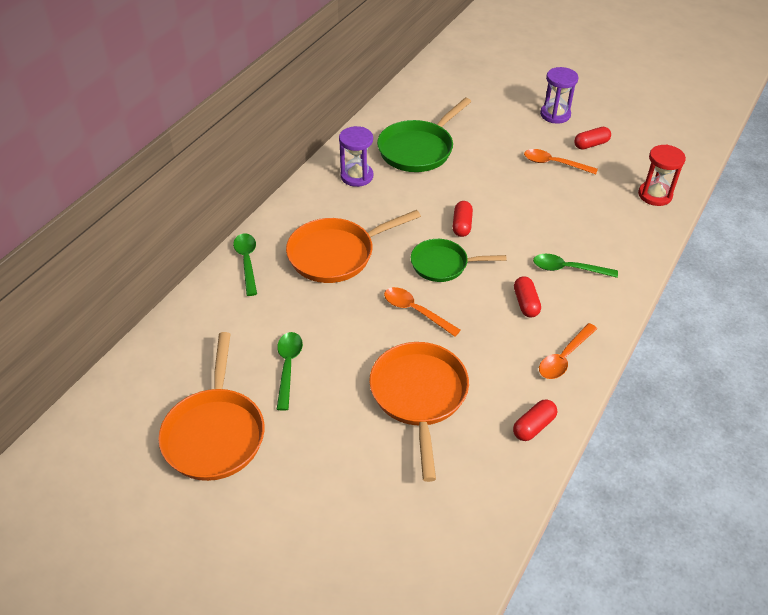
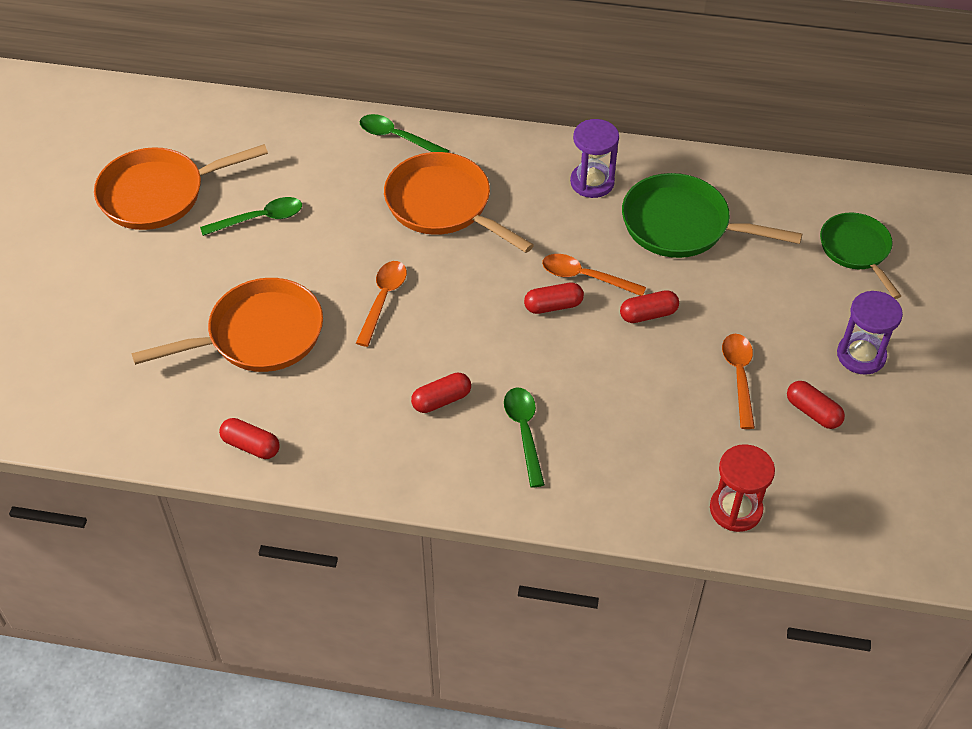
camera: 70 degrees right, 5 degrees up
(247, 261) = (396, 137): green spoon -> green spoon turned 120 degrees counterclockwise
(443, 264) = (472, 305): green pan -> green pan (856, 250)
(488, 185) = (648, 314): none -> red capsule
(564, 358) = (365, 455): orange spoon -> orange spoon (584, 277)

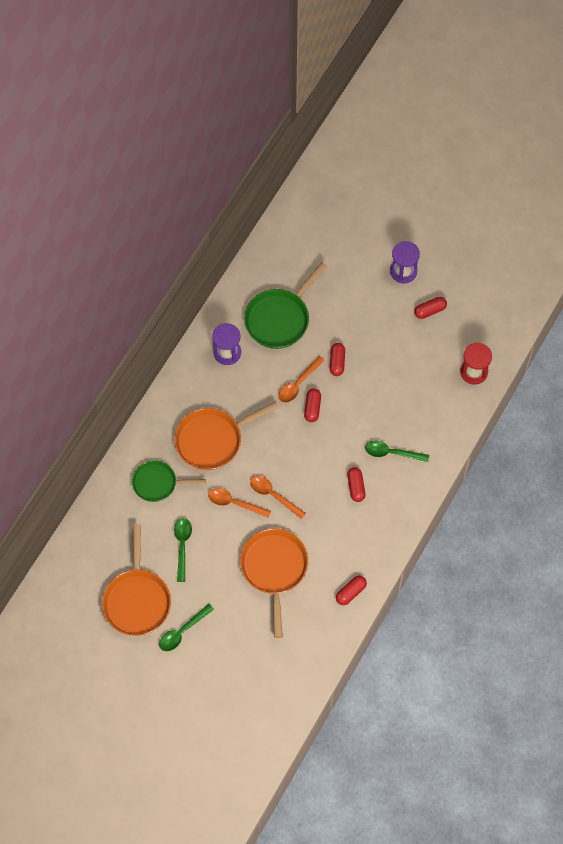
camera: 70 degrees left, 15 degrees up
(396, 137) = (144, 448): green spoon -> green spoon (182, 631)
(739, 376) = (394, 335): orange spoon -> orange spoon (234, 503)
(856, 250) = (333, 239): green pan -> green pan (158, 483)

